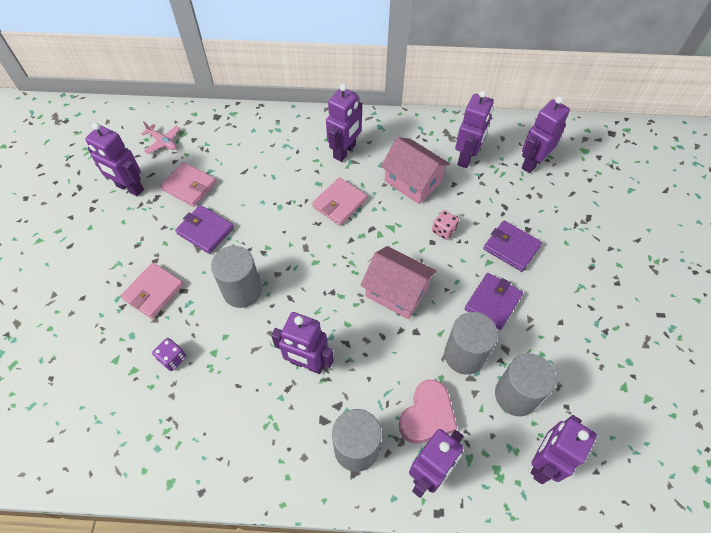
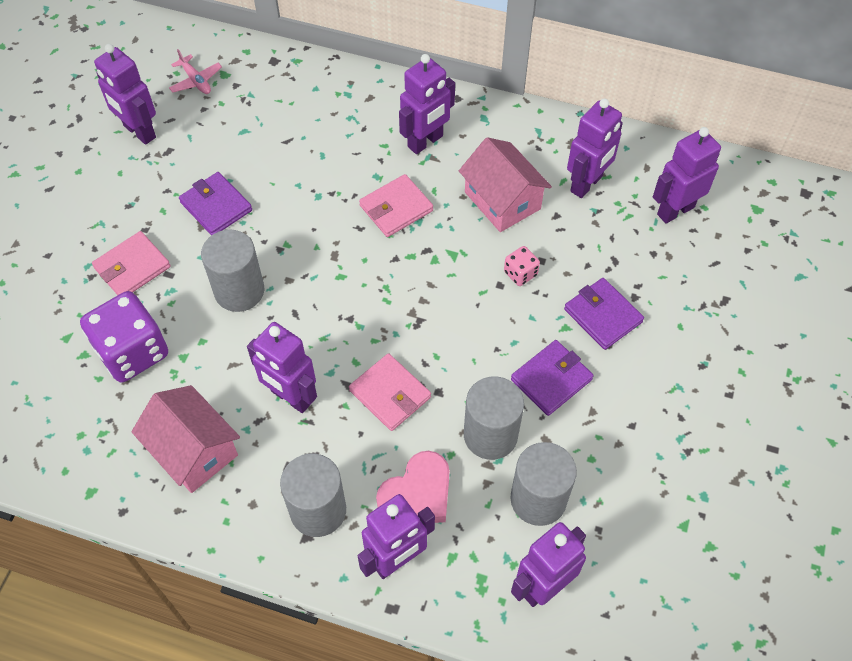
camera: 15 degrees right, 0 degrees up
(172, 358) = (132, 352): purple dice -> purple dice, size x2.15
(189, 186) = (213, 145): pink wallet -> pink wallet (390, 394)
(396, 291) = (431, 337): pink house -> pink house (193, 450)

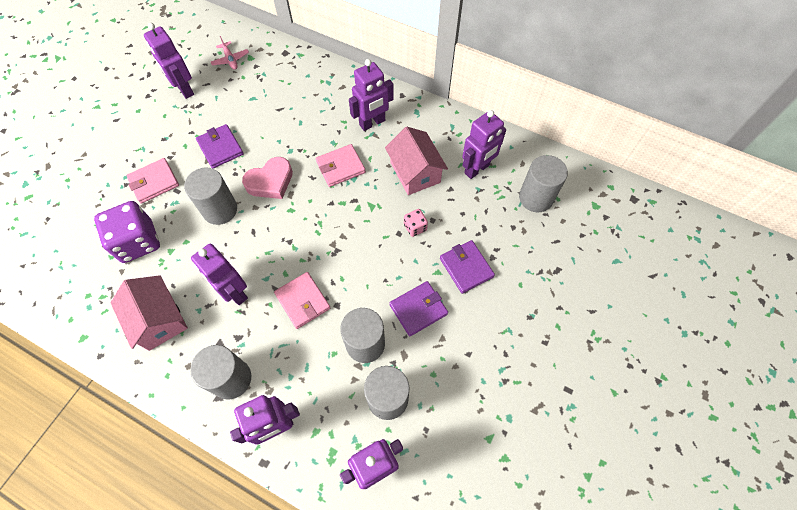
camera: 10 degrees right, 5 degrees up
(417, 494) = (303, 379): pink heart -> pink heart (270, 181)
(675, 210) = (536, 198): purple robot -> grey cylinder

